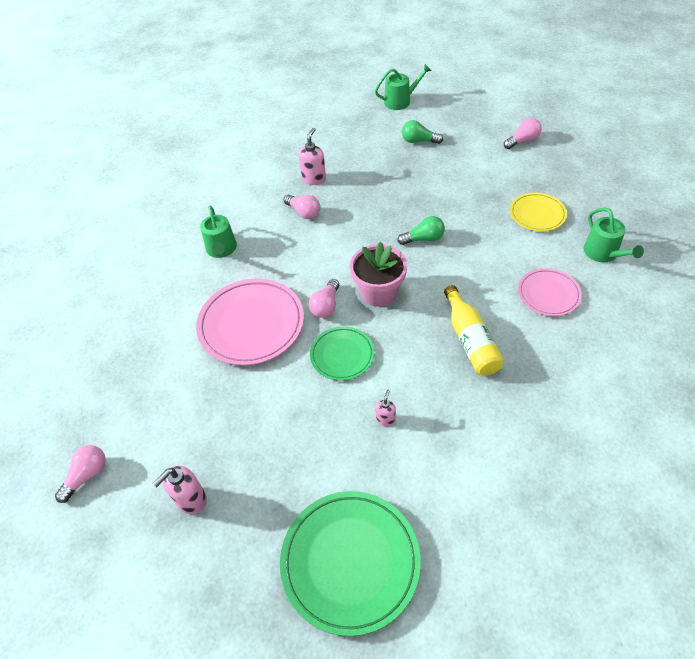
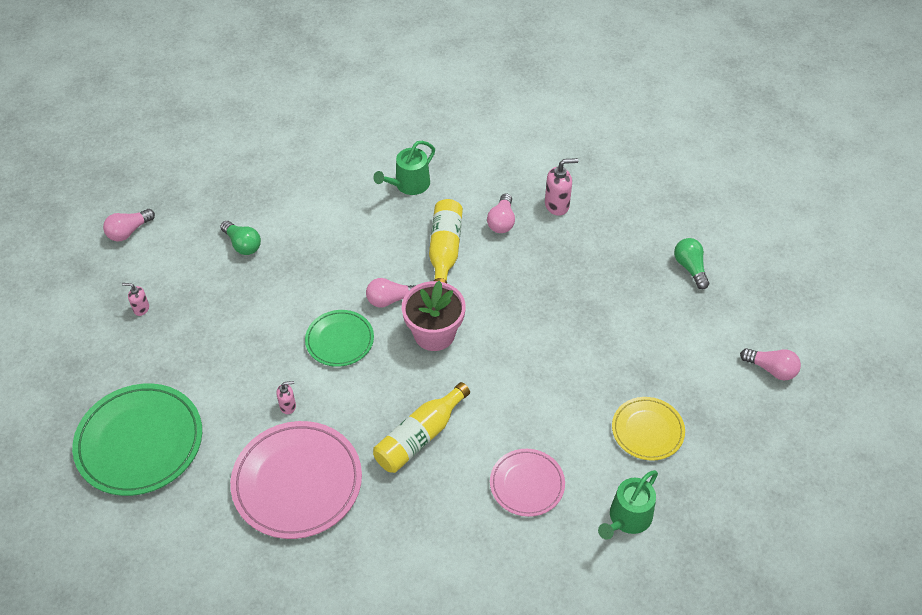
camera: 55 degrees right, 0 degrees up
(87, 475) = (129, 231): pink light bulb -> pink light bulb turned 135 degrees clockwise
(191, 500) = (141, 309): pink soap dispenser -> pink soap dispenser, size x0.59
(251, 324) = (334, 255): pink plate -> pink plate (297, 482)
(304, 254) = (444, 250): none -> yellow bottle
(400, 101) = (750, 219): green watering can -> none
(423, 239) = (534, 339): green light bulb -> green light bulb (242, 244)

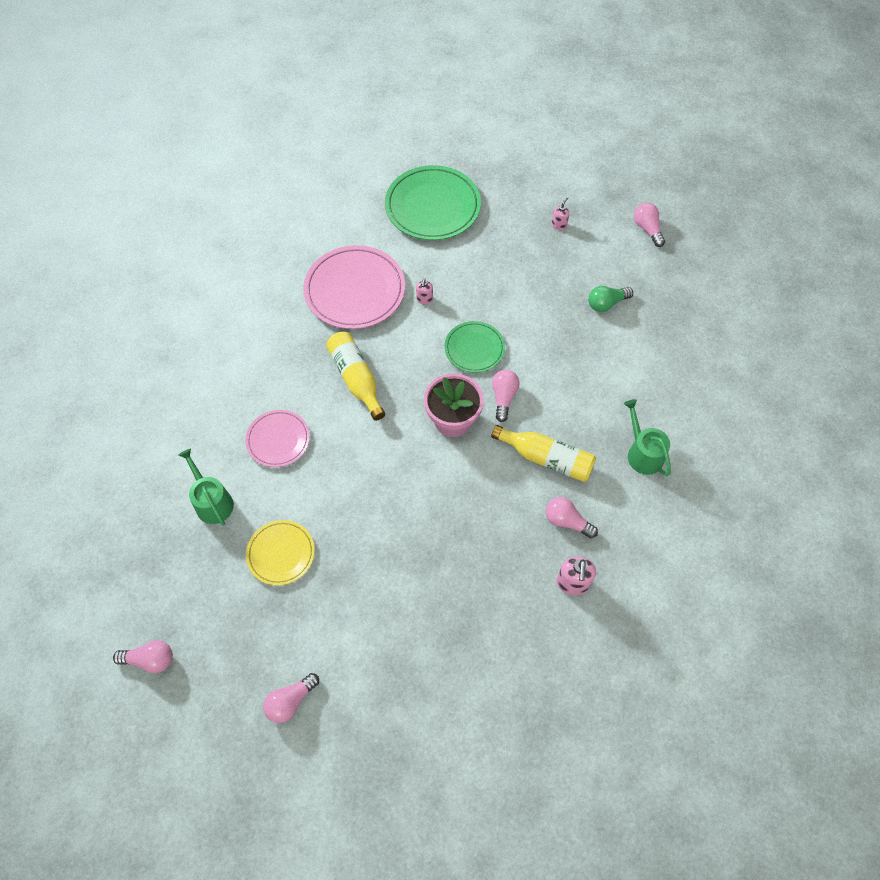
camera: 110 degrees right, 10 degrees up
(690, 268) = (442, 683): green light bulb -> none
(809, 500) = (150, 659): none -> pink light bulb

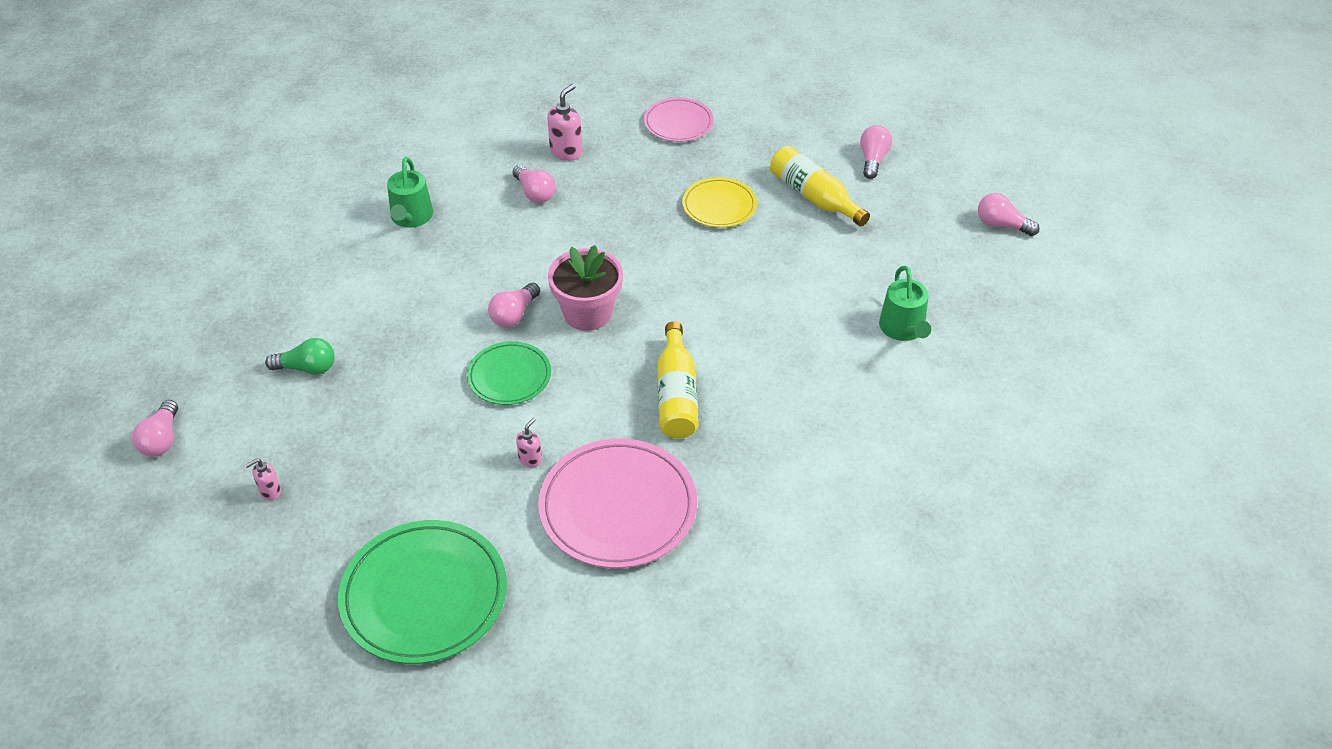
camera: 155 degrees left, 15 degrees down
(278, 440) = (803, 363): pink plate -> pink plate (678, 123)
(281, 553) = (841, 261): yellow plate -> yellow plate (719, 206)
(290, 701) = (873, 160): pink light bulb -> pink light bulb turned 60 degrees counterclockwise
(546, 458) = (512, 246): yellow bottle -> yellow bottle (814, 197)

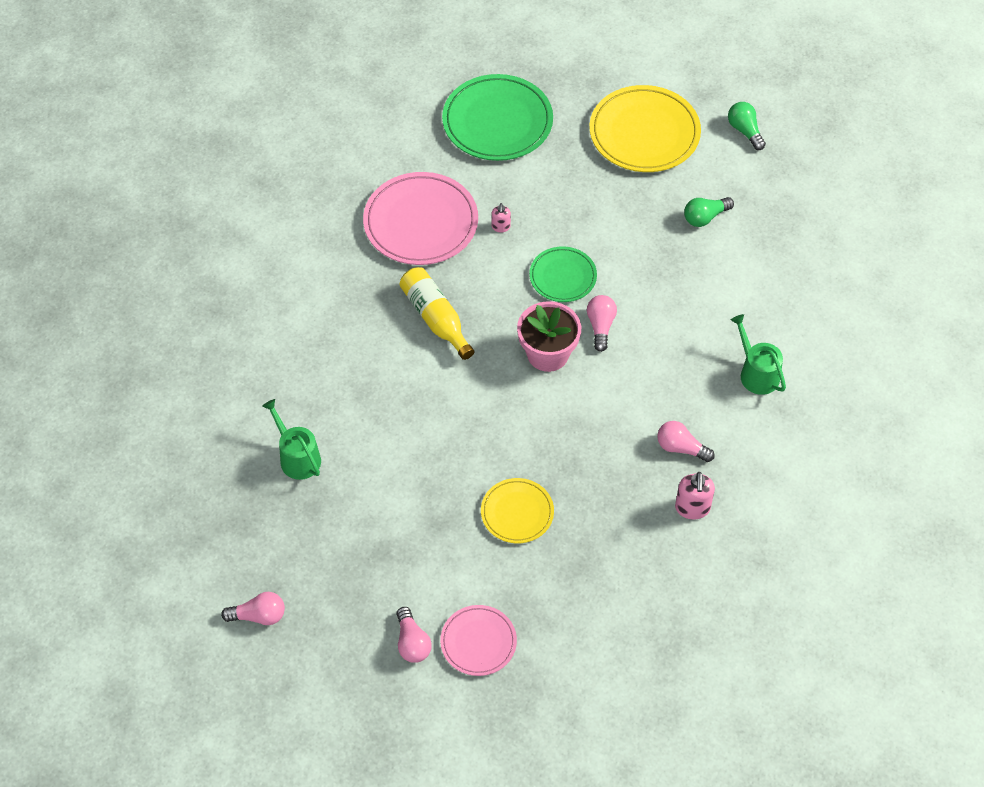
camera: 150 degrees right, 10 degrees up
(161, 439) = (745, 131): pink light bulb -> green light bulb
(270, 492) = (644, 133): pink soap dispenser -> yellow plate
(678, 123) = (620, 598): pink plate -> pink plate (478, 642)
(814, 197) = (441, 565): yellow bottle -> none

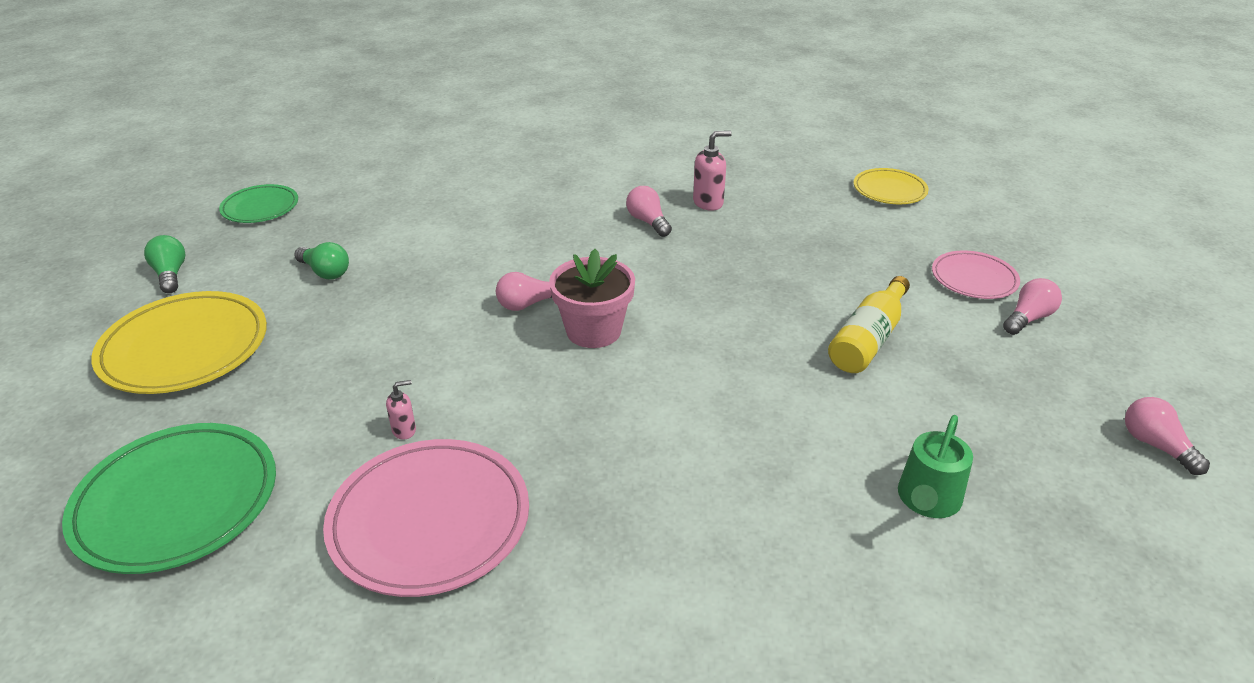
camera: 115 degrees left, 20 degrees down
(436, 318) = (602, 442): yellow bottle -> yellow bottle (868, 339)
(517, 513) = (814, 295): yellow plate -> yellow plate (889, 190)
(563, 277) = (468, 351): green plate -> green plate (260, 208)
(681, 448) = (648, 222): pink light bulb -> pink light bulb turned 150 degrees clockwise
(745, 131) = (170, 274): green light bulb -> green light bulb turned 120 degrees clockwise
(756, 373) = (528, 202): green watering can -> none

